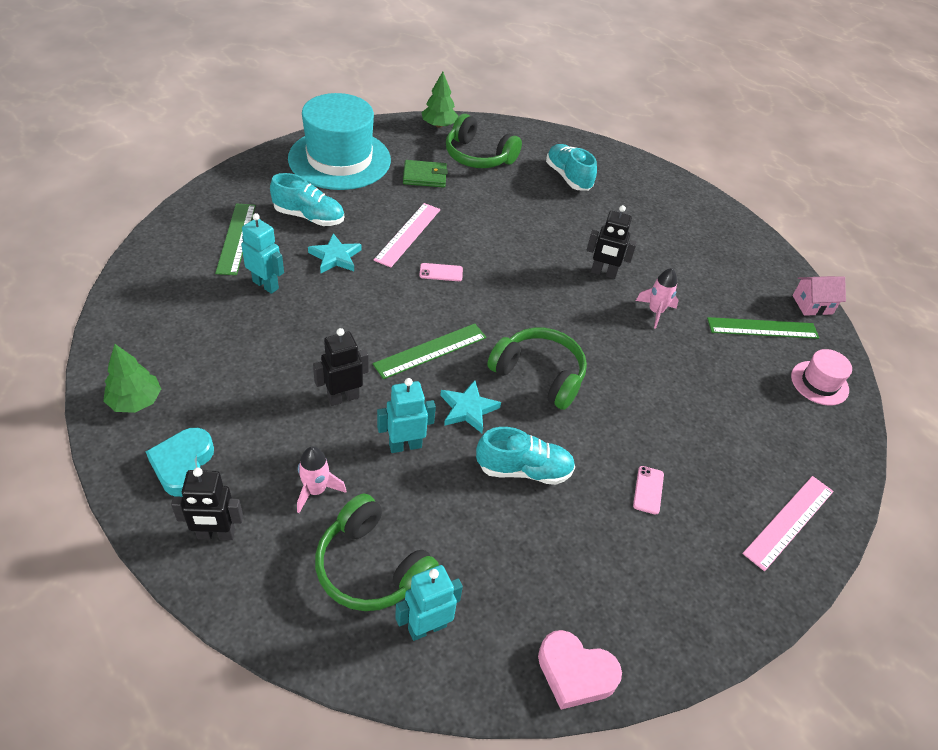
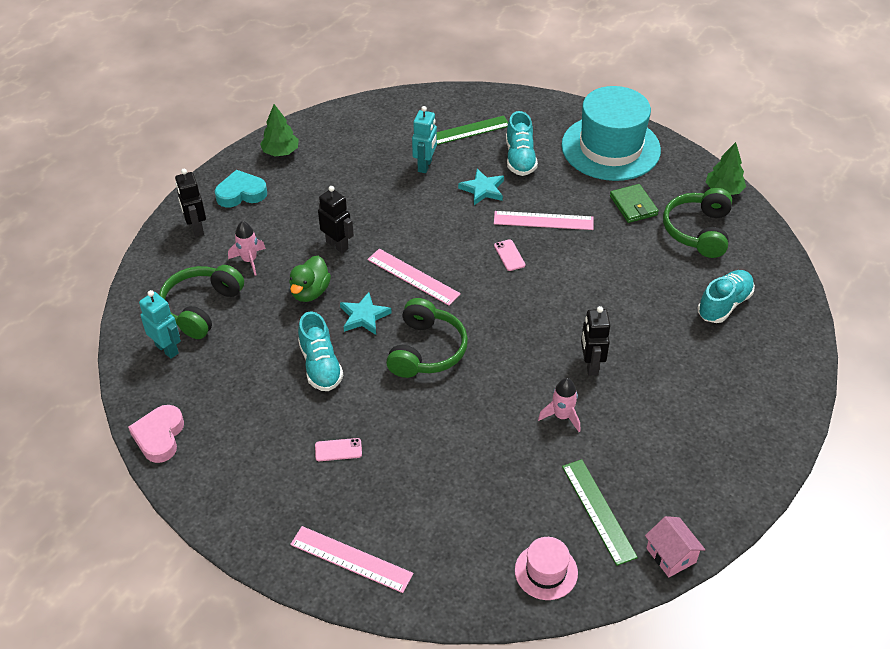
camera: 75 degrees right, 0 degrees up
(405, 445) = (310, 292): turquoise robot -> green duck
(430, 351) = (413, 277): green ruler -> pink ruler

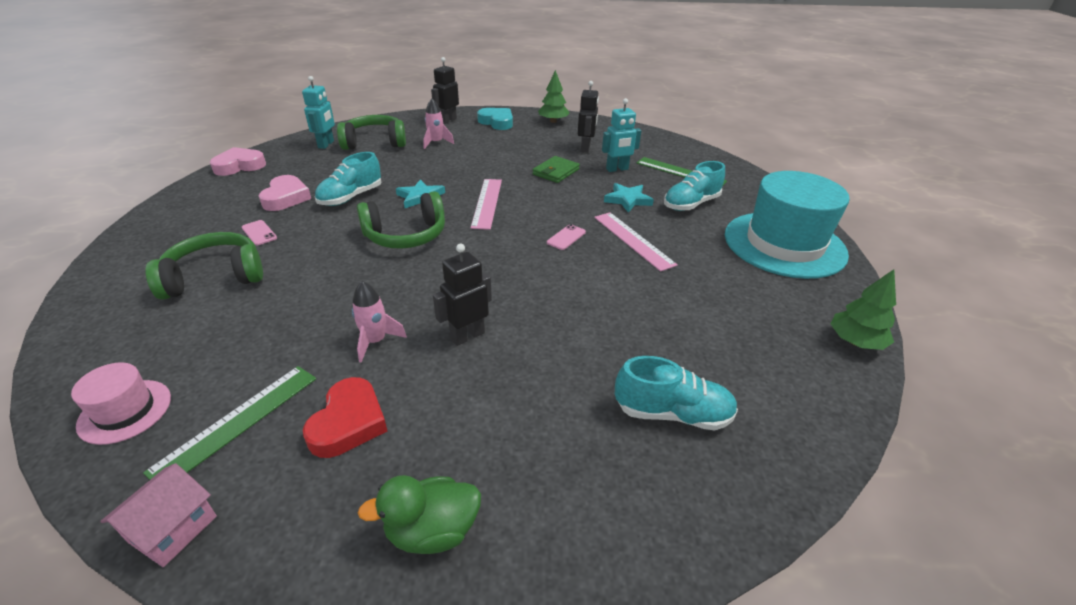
camera: 55 degrees right, 10 degrees down
(278, 414) = (286, 198): none -> pink heart
(310, 292) = (426, 170): green duck -> green duck (432, 531)
(337, 245) = (486, 165): black robot -> black robot (585, 148)
(351, 559) = (126, 279): pink ruler -> none
(633, 205) = (730, 285): green wallet -> green wallet (556, 172)
(635, 454) = (348, 423): none -> red heart
(698, 231) = (761, 345): green headphones -> green headphones (215, 277)

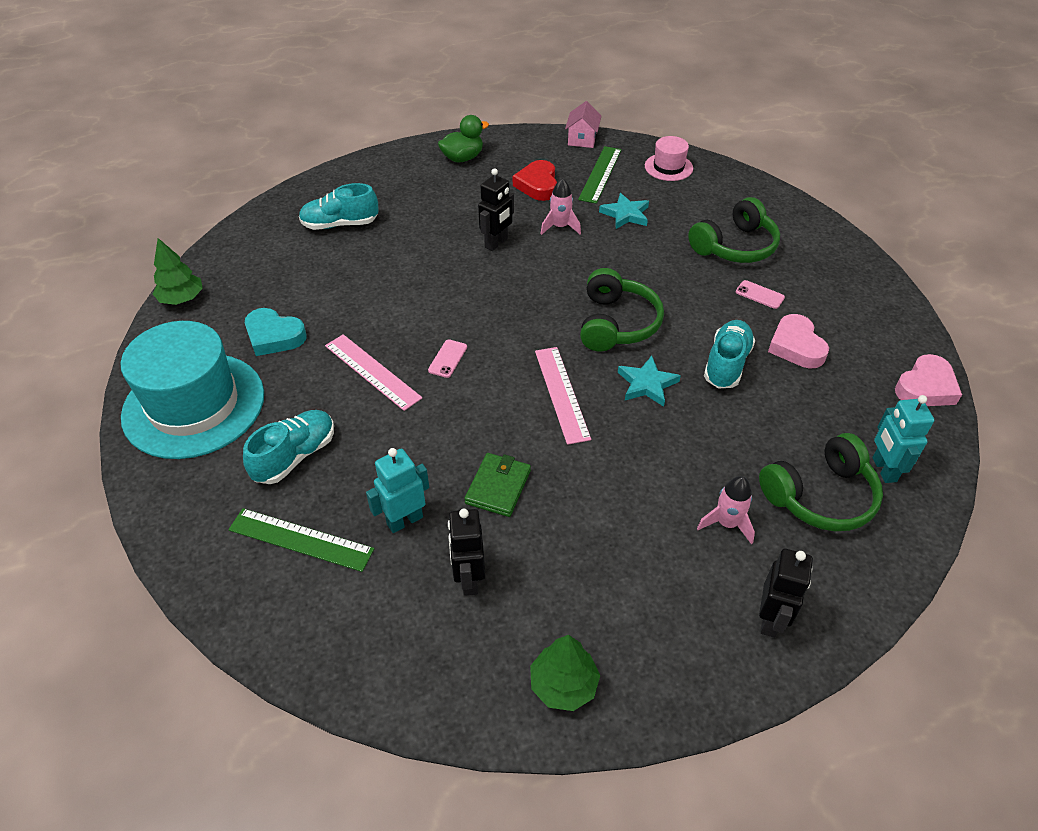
camera: 165 degrees right, 10 degrees up
(406, 235) = (616, 324): green headphones -> green headphones turned 135 degrees clockwise
(497, 122) = (673, 641): turquoise heart -> turquoise heart (274, 336)
(627, 200) = (383, 444): turquoise star -> turquoise star (625, 214)

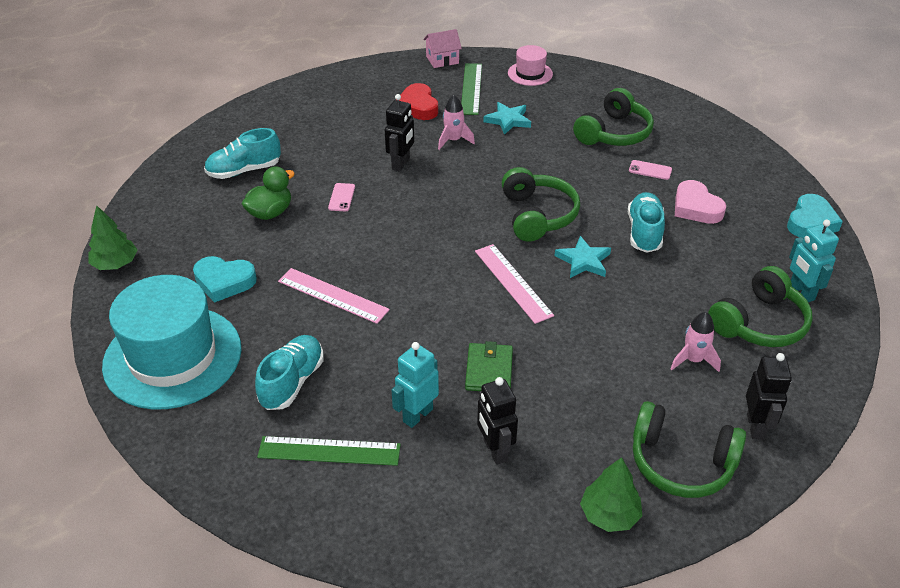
camera: 15 degrees left, 5 degrees down
(447, 359) = (398, 272): pink phone -> pink phone (341, 197)
(462, 158) = (337, 92): green duck -> green duck (270, 213)
(582, 139) = (442, 60): pink house -> pink house turned 75 degrees clockwise
(667, 642) = (681, 463): none -> green headphones
(925, 387) = (810, 222): pink heart -> turquoise heart

